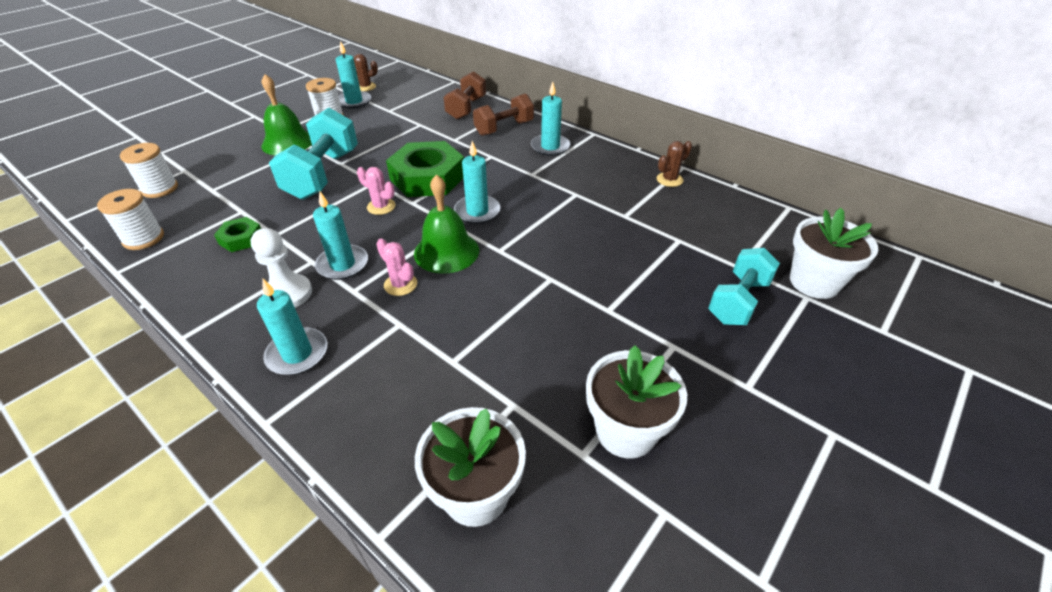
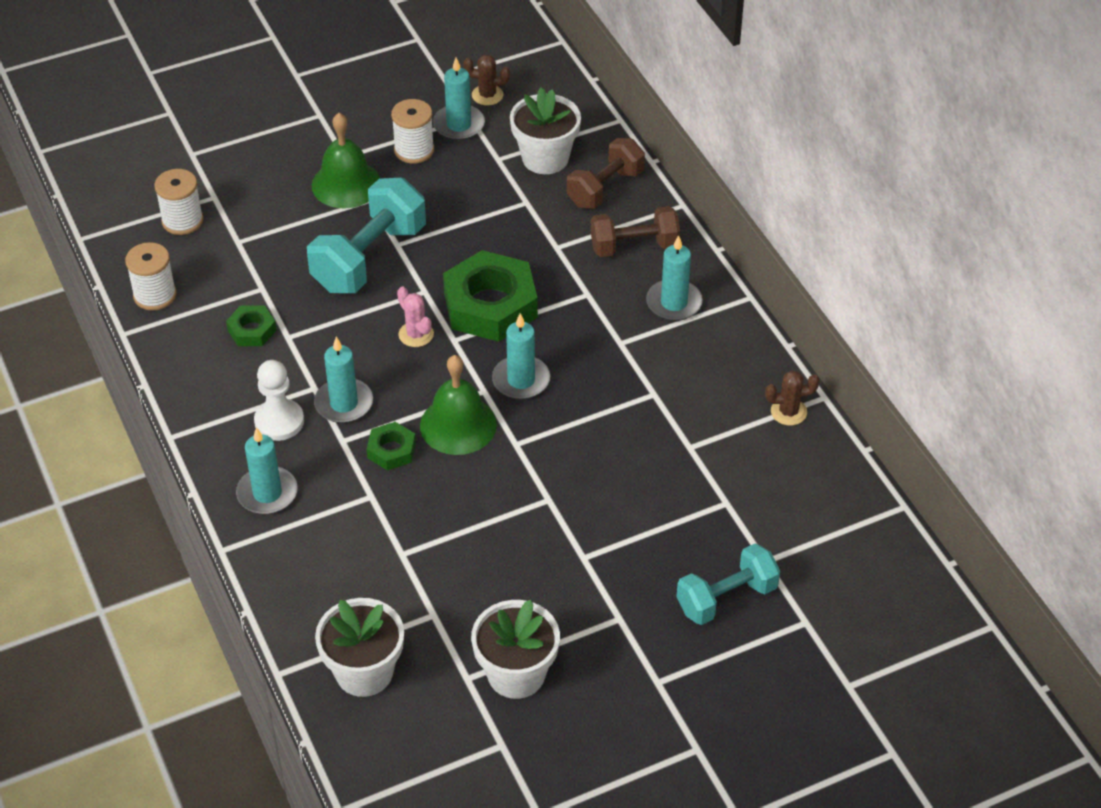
camera: 25 degrees right, 5 degrees up
(400, 284) = (391, 450): pink cactus -> green nut
(814, 282) = (831, 609): white flower pot -> white flower pot (545, 158)

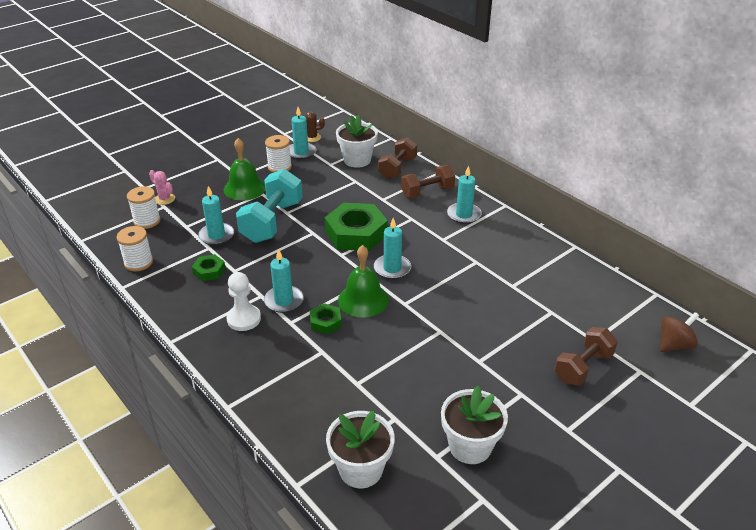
camera: 15 degrees left, 10 degrees down
(267, 493) = (249, 364): turquoise candle -> turquoise candle (216, 235)
(416, 334) = (316, 255): pink cactus -> pink cactus (164, 199)
(726, 598) = (583, 367): turquoise dumbbell -> brown dumbbell
(788, 412) = (560, 257): brown cactus -> none
(880, 593) = (674, 345): none -> brown spinning top

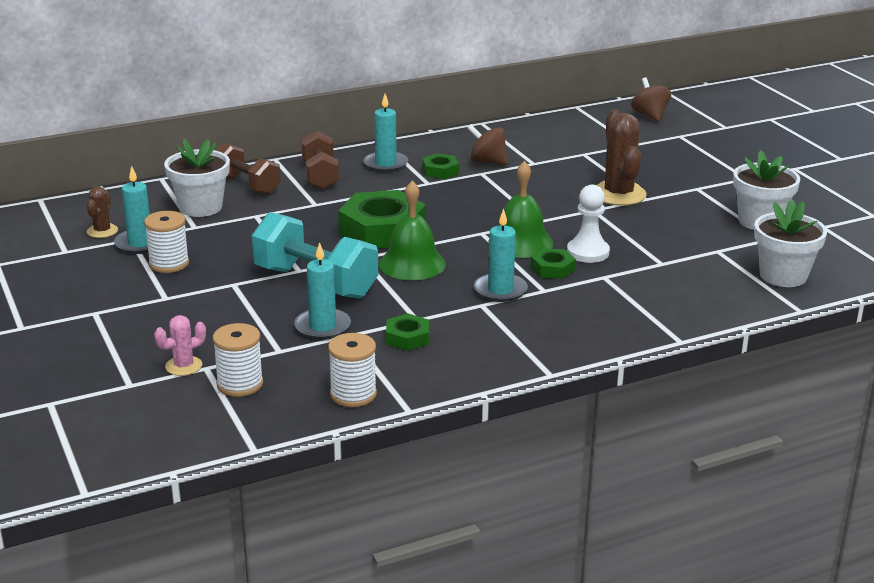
camera: 75 degrees left, 10 degrees down
(244, 188) = (207, 296): green bell -> green bell (412, 264)
(244, 319) = (525, 319): white pawn -> white pawn (588, 252)
(392, 268) = (469, 218): turquoise candle -> none
(467, 241) = (440, 171): none -> green nut
(478, 343) = (618, 194): none -> brown cactus
(499, 261) = (487, 162): none -> brown spinning top
(583, 367) = (668, 156): brown dumbbell -> none

